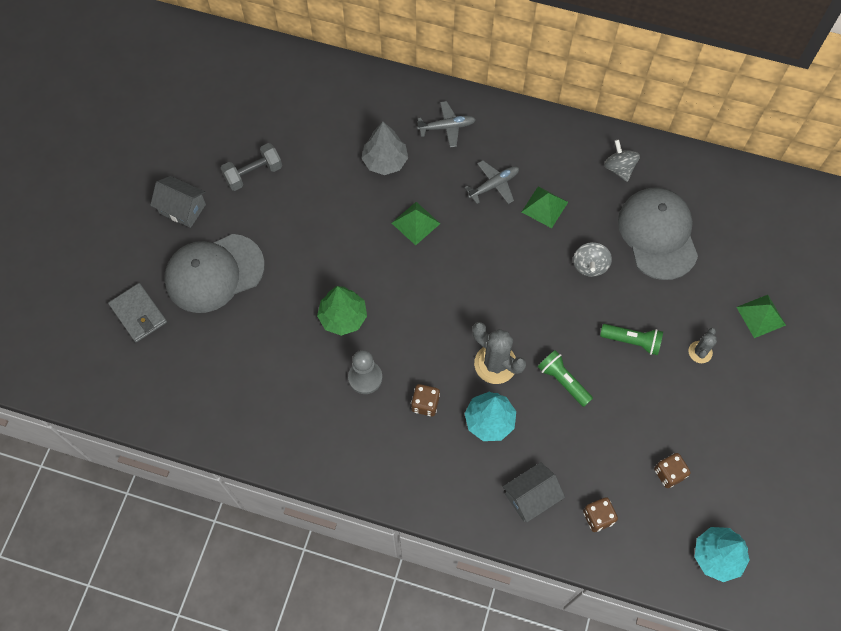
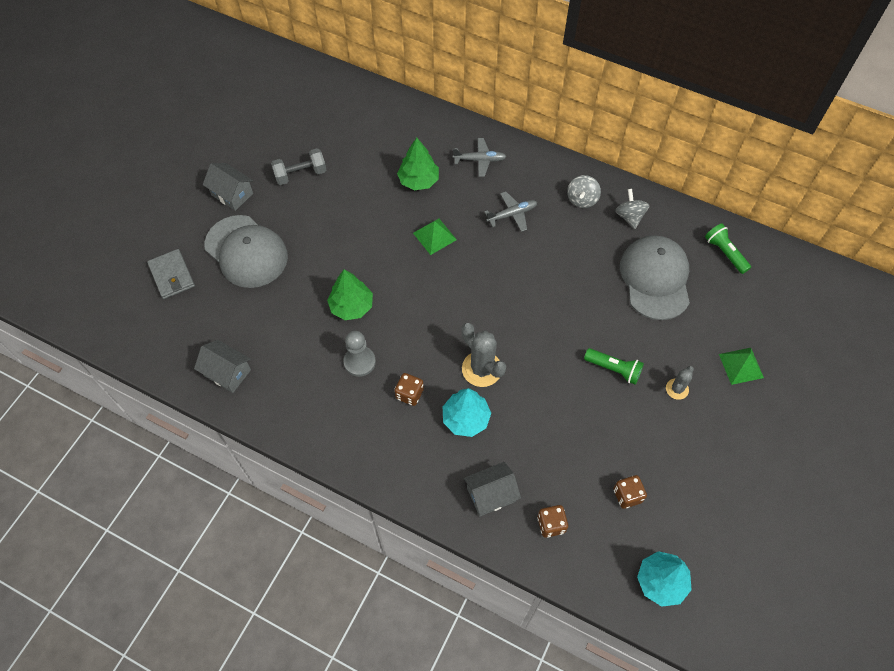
camera: 10 degrees right, 5 degrees down
(214, 273) = (246, 251): grey cap -> grey cap turned 120 degrees counterclockwise
(226, 413) = (227, 372): none -> grey house
(385, 161) = (418, 180): grey tree -> green tree
(544, 207) = (554, 239): green pyramid -> none
(563, 381) = (541, 394): green flashlight -> green flashlight (724, 253)
(590, 265) = (586, 296): grey spinning top -> grey spinning top (582, 199)

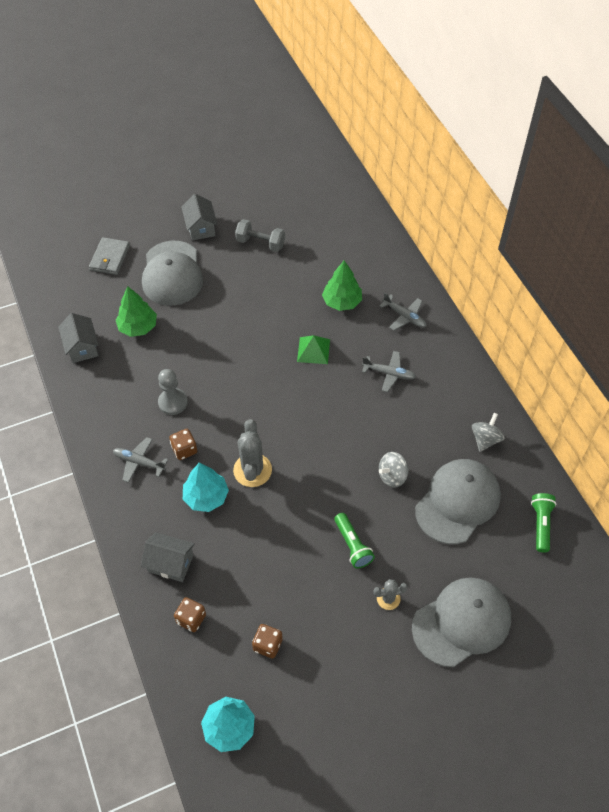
camera: 40 degrees right, 5 degrees down
(351, 306) = (205, 360): green tree -> green tree (138, 327)
(381, 433) = (139, 462): none -> grey plane
(582, 199) = (458, 399): grey spinning top -> grey spinning top (392, 476)
(741, 366) = (461, 622): green pyramid -> grey cap

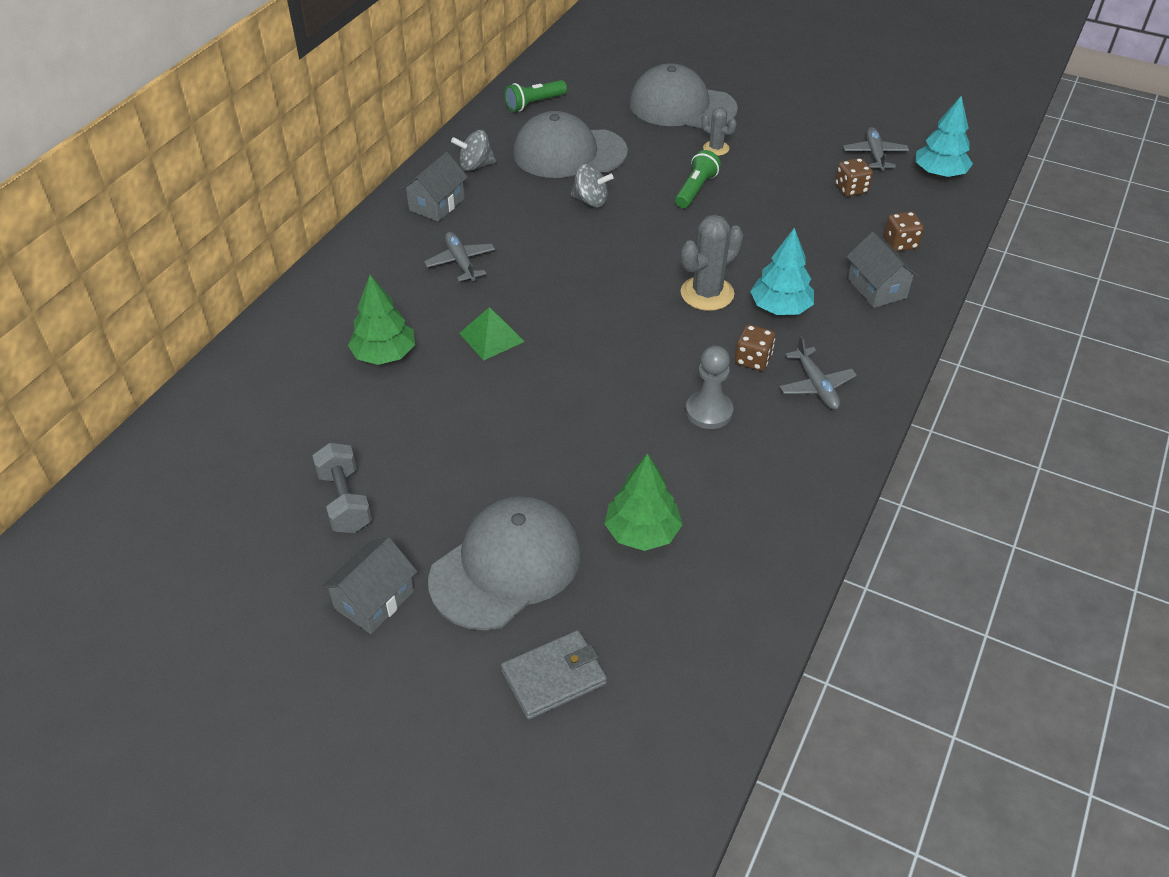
camera: 130 degrees left, 10 degrees down
(82, 347) = (745, 570): grey house -> grey house (436, 204)
(404, 316) = (357, 291): grey plane -> grey plane (874, 155)

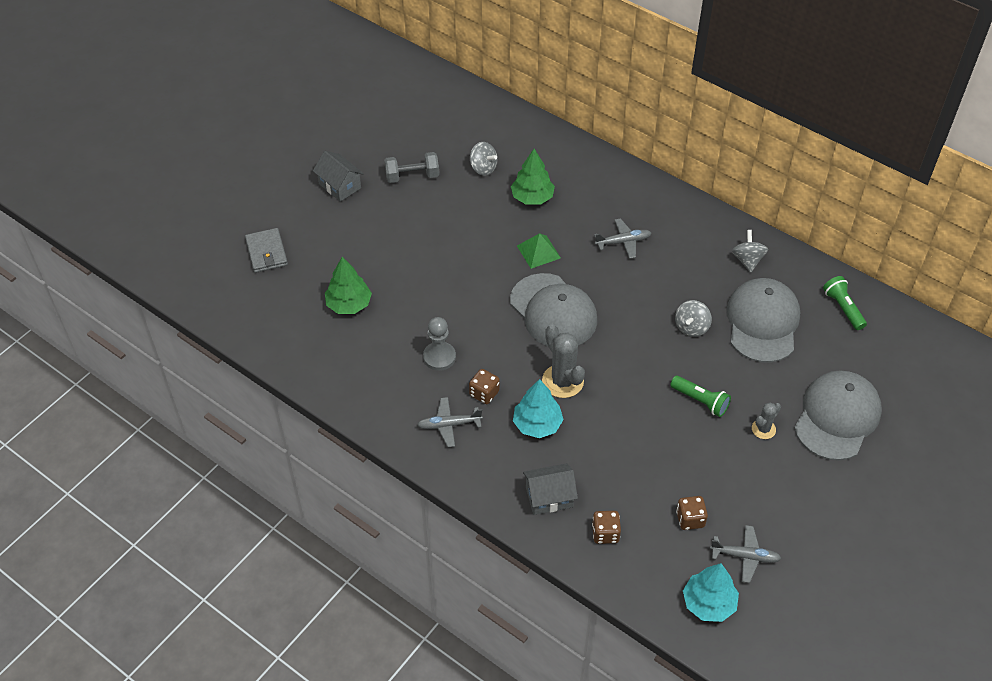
camera: 100 degrees right, 5 degrees up
(323, 416) = (483, 168): none -> grey spinning top
(436, 204) = (696, 233): grey house -> none
(506, 566) = (344, 240): grey cap -> grey cap (553, 311)

